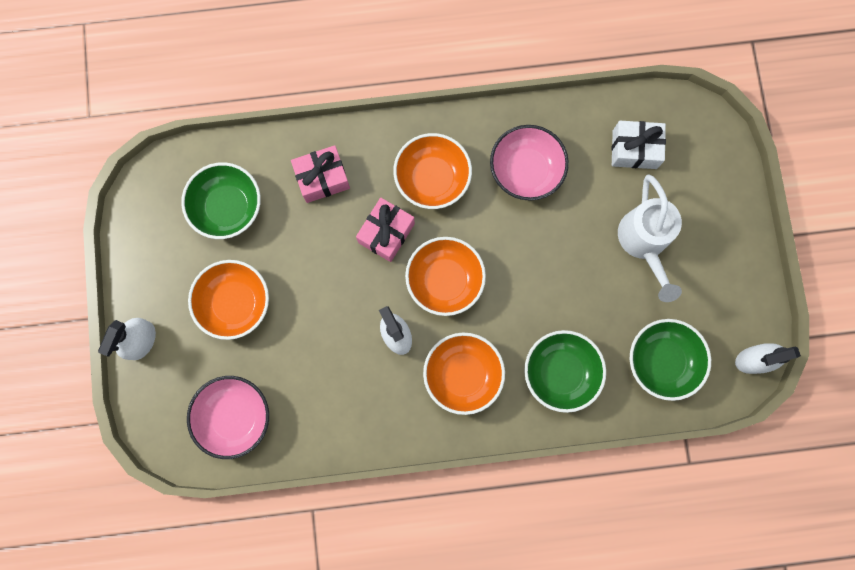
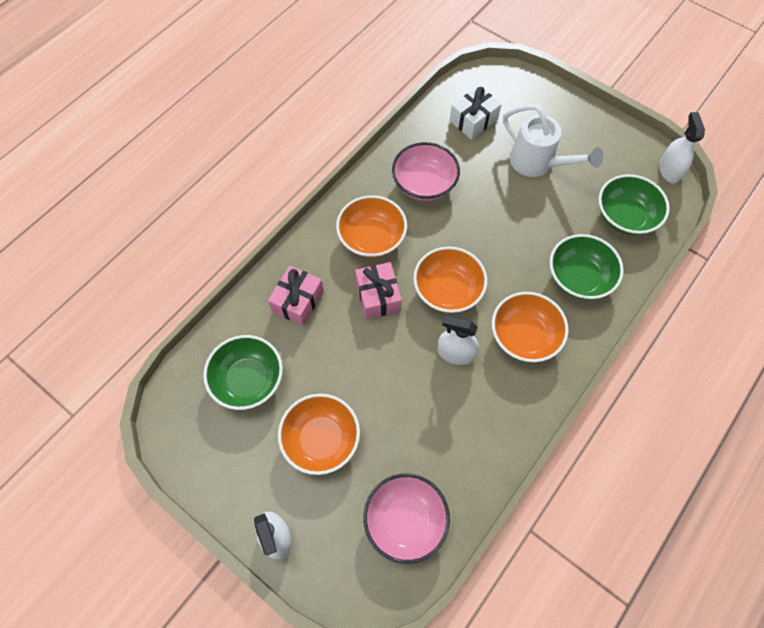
camera: 45 degrees left, 15 degrees down
(754, 360) = (669, 170): white spray bottle -> white spray bottle turned 150 degrees clockwise

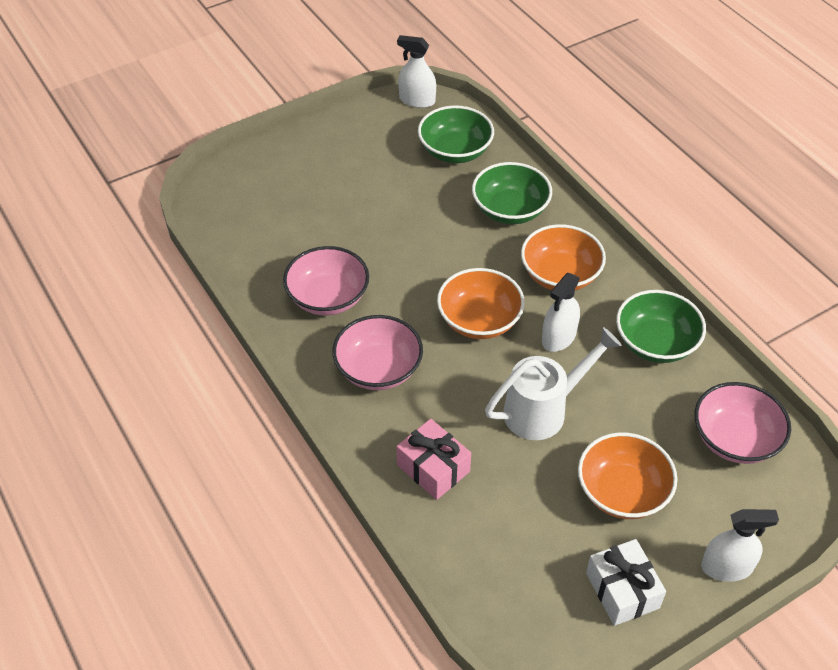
camera: 70 degrees left, 15 degrees down
(248, 380) = (521, 549): green bowl -> green bowl (655, 343)
(372, 238) = (378, 369): orange bowl -> pink bowl
(378, 296) = (460, 386): pink gift -> none
(473, 120) = (263, 226): white gift -> white gift (622, 590)
(537, 163) = (354, 193): white watering can -> white watering can (543, 410)

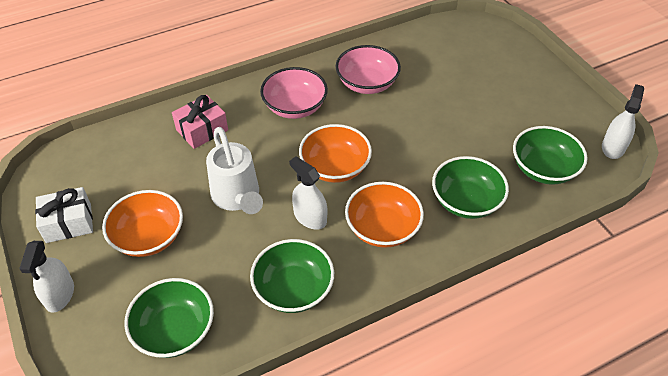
camera: 95 degrees right, 0 degrees up
(735, 439) = (175, 330): pink bowl -> green bowl

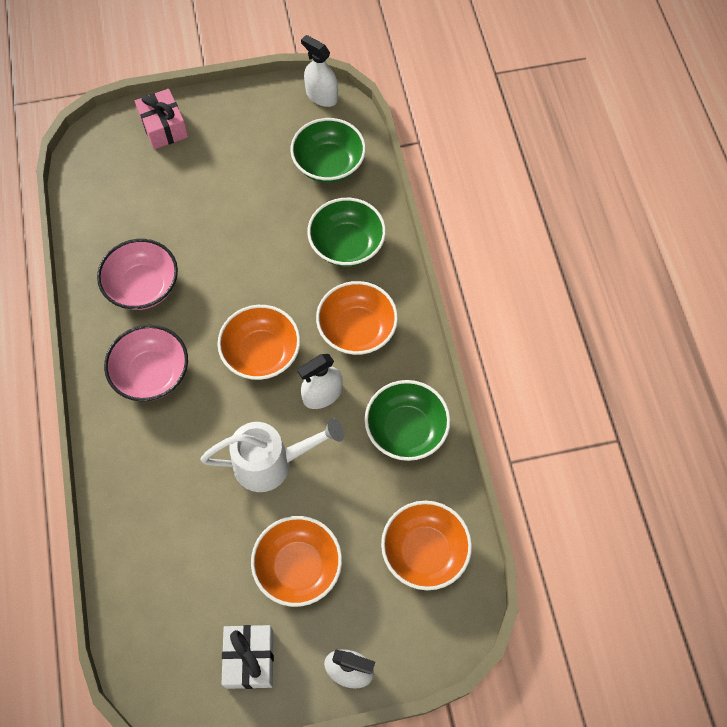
camera: 75 degrees left, 15 degrees up
(175, 330) = (424, 552): green bowl -> orange bowl
(202, 130) = (151, 487): pink gift -> pink gift (164, 127)

